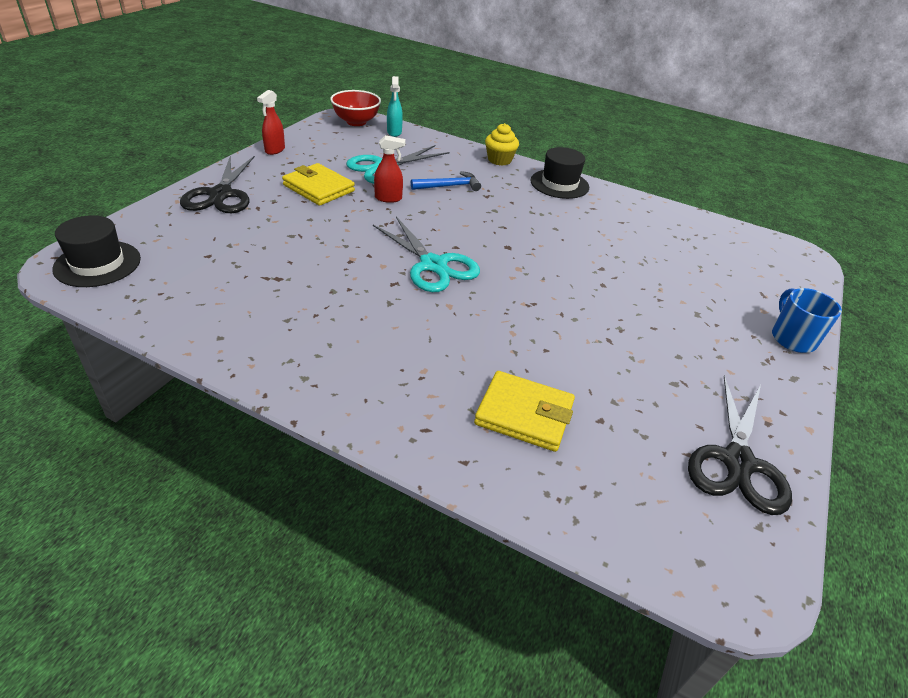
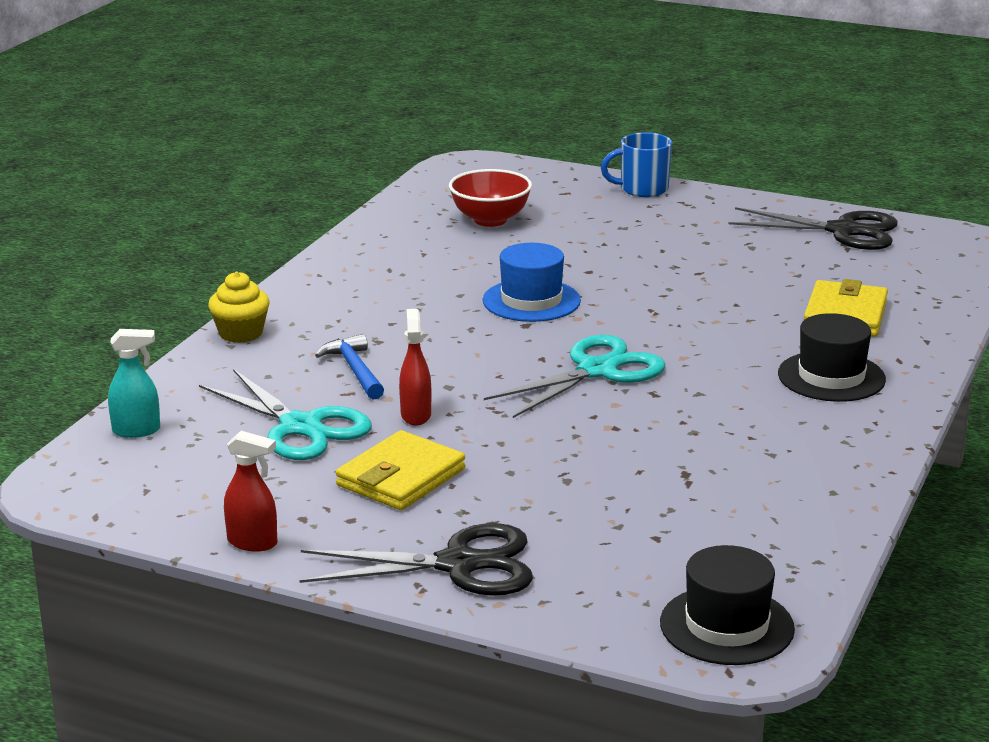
camera: 90 degrees left, 15 degrees down
(356, 122) = (89, 474): red bowl -> red bowl (490, 220)
(547, 253) = (531, 301): none -> blue hat
(559, 184) = (318, 289): black hat -> black hat (831, 377)

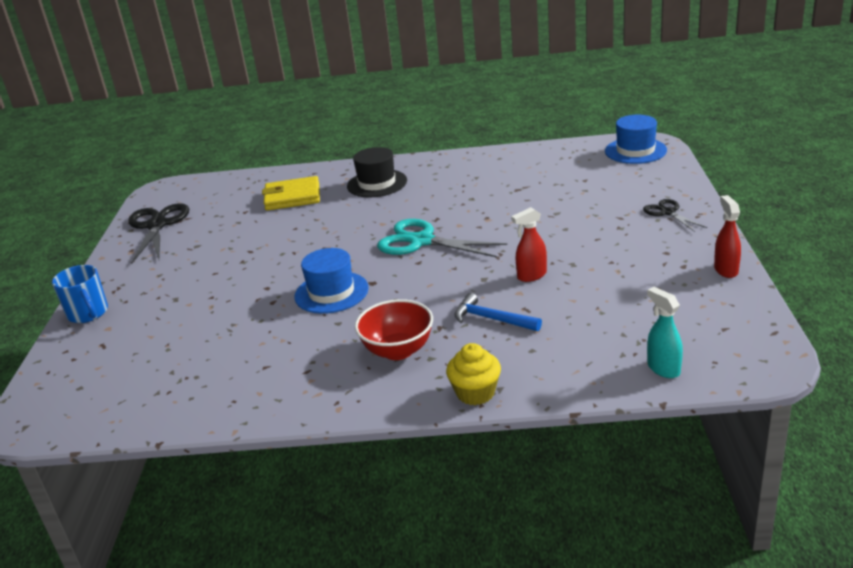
camera: 110 degrees left, 5 degrees up
(301, 427) = (587, 307): turquoise scissors -> none
(354, 370) = (492, 319): blue hammer -> blue hammer turned 75 degrees clockwise
(401, 477) = (607, 254): yellow wallet -> none
(458, 564) = (667, 212): black scissors -> black scissors, size x0.55
(490, 220) = (177, 360): red bowl -> red bowl (398, 350)
(726, 626) = (635, 151): black hat -> blue hat

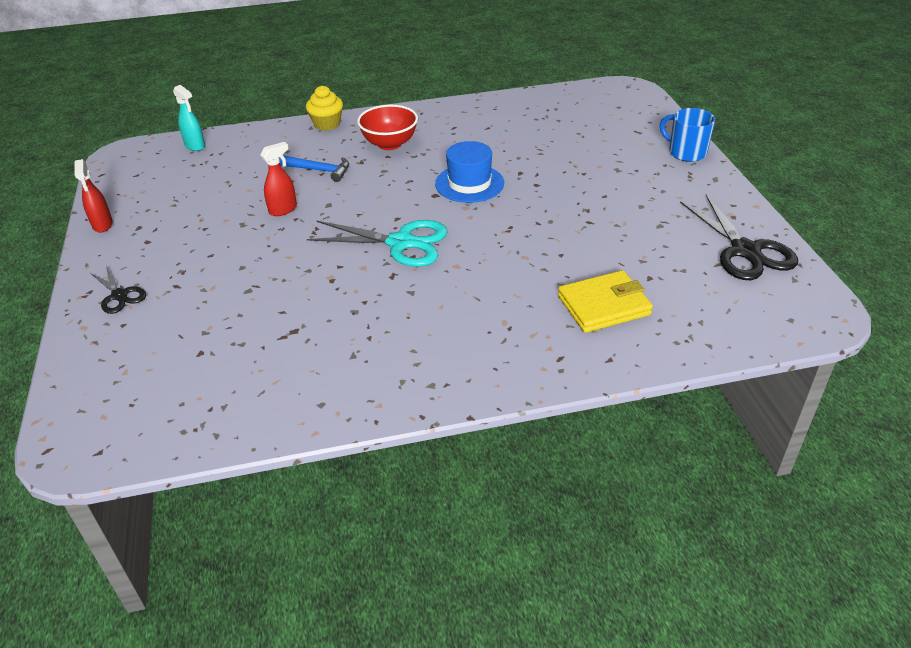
camera: 165 degrees right, 10 degrees up
(377, 183) = (496, 337): black hat -> none
(635, 151) = (104, 427): blue hat -> none

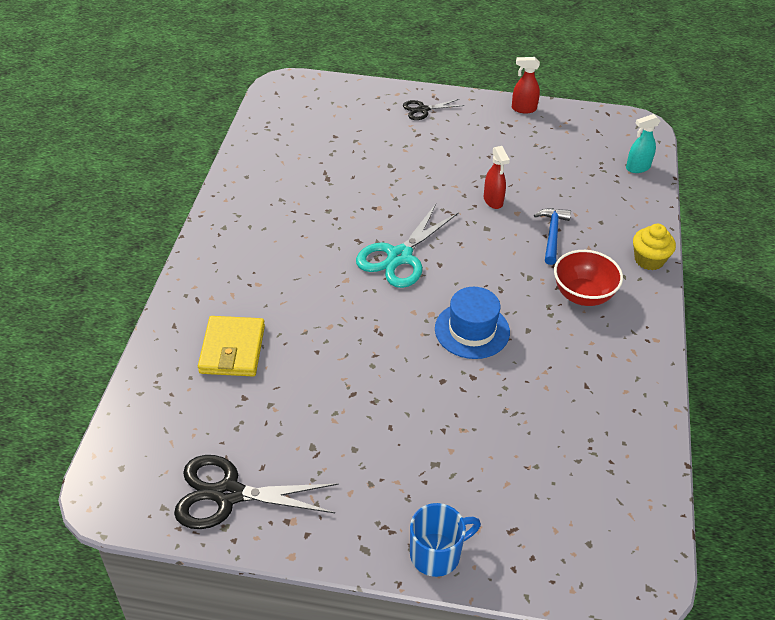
camera: 110 degrees right, 5 degrees up
(318, 170) = (552, 234): blue hammer -> blue hammer turned 150 degrees clockwise

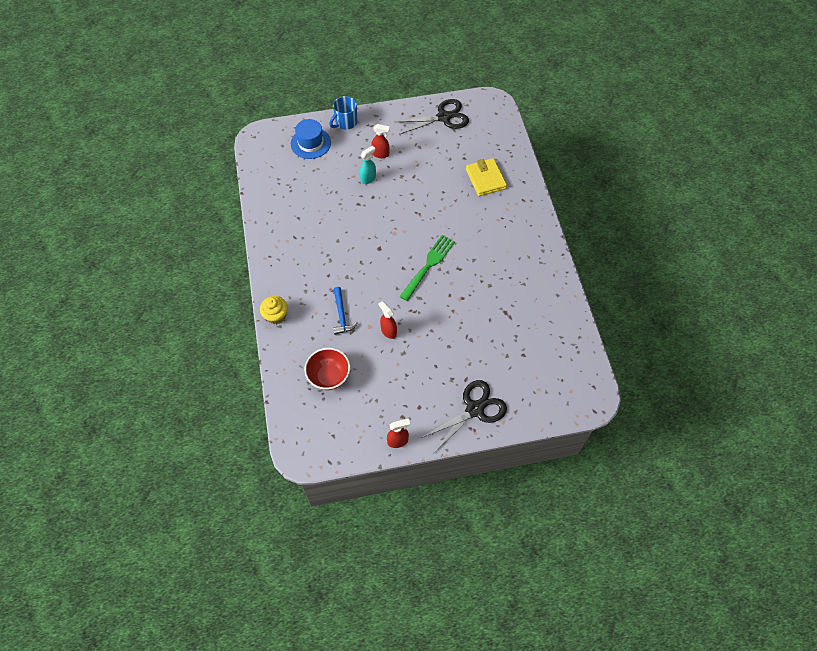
camera: 160 degrees right, 15 degrees up
(393, 456) = (381, 154): none -> red spray bottle
(400, 257) = (428, 265): turquoise scissors -> green fork
(423, 110) = (474, 409): black scissors -> black scissors, size x1.82
(472, 330) = (368, 230): blue hat -> blue hat (310, 143)
(583, 295) = (312, 274): red bowl -> red bowl (329, 376)
(637, 168) = (295, 402): turquoise spray bottle -> turquoise spray bottle (368, 178)

